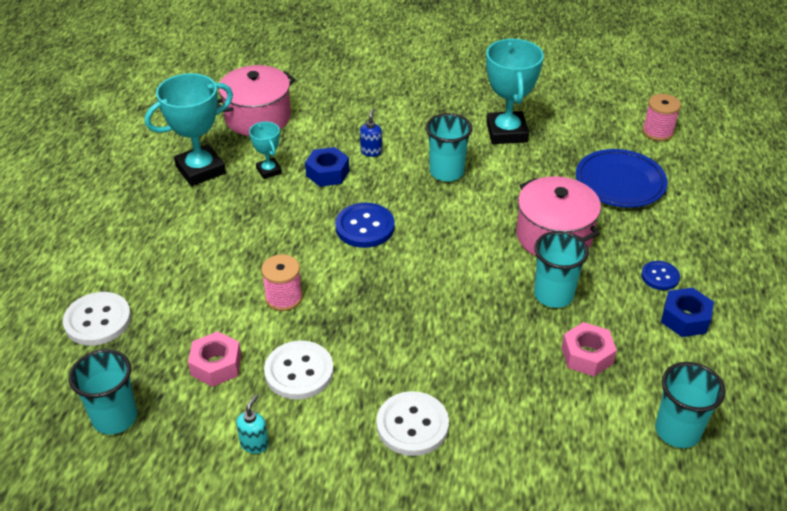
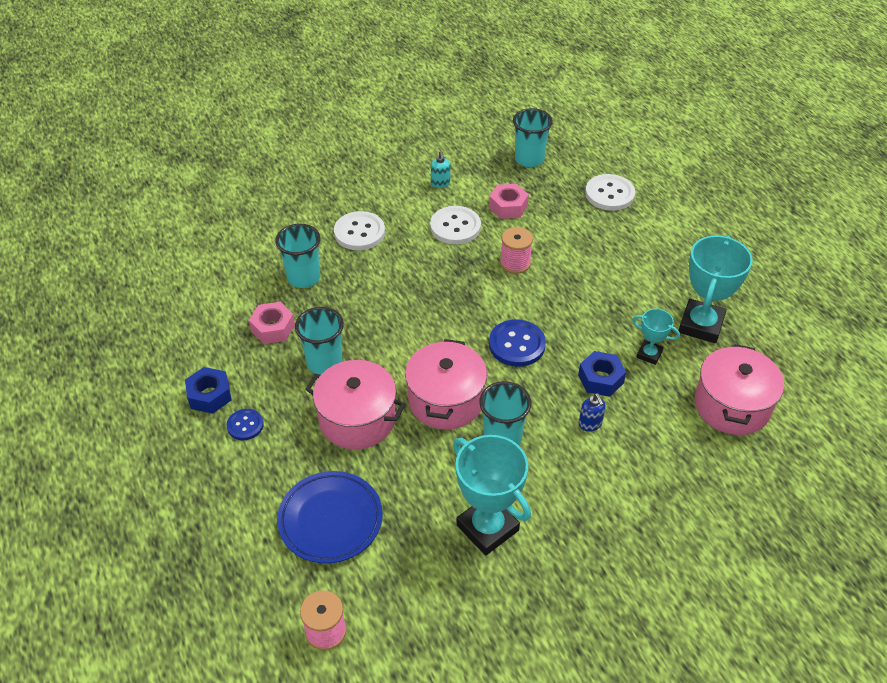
camera: 145 degrees right, 5 degrees up
(467, 215) = (446, 400): none -> pink pot
(677, 431) = (187, 307): turquoise cup -> turquoise cup (303, 278)

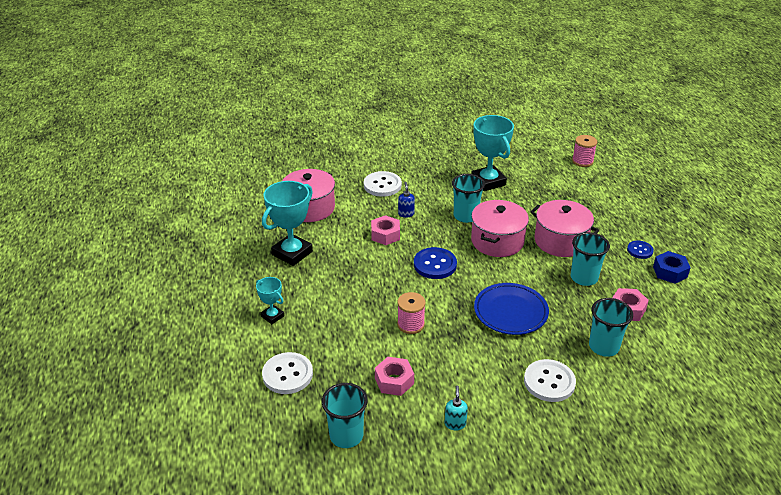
camera: 165 degrees left, 10 degrees down
(330, 520) = (579, 198): blue plate -> blue plate (510, 312)
(455, 227) = (453, 369): white button -> white button (382, 185)
(600, 379) = (385, 235): blue nut -> pink nut
(649, 354) = (342, 242): turquoise trophy -> turquoise trophy (272, 316)

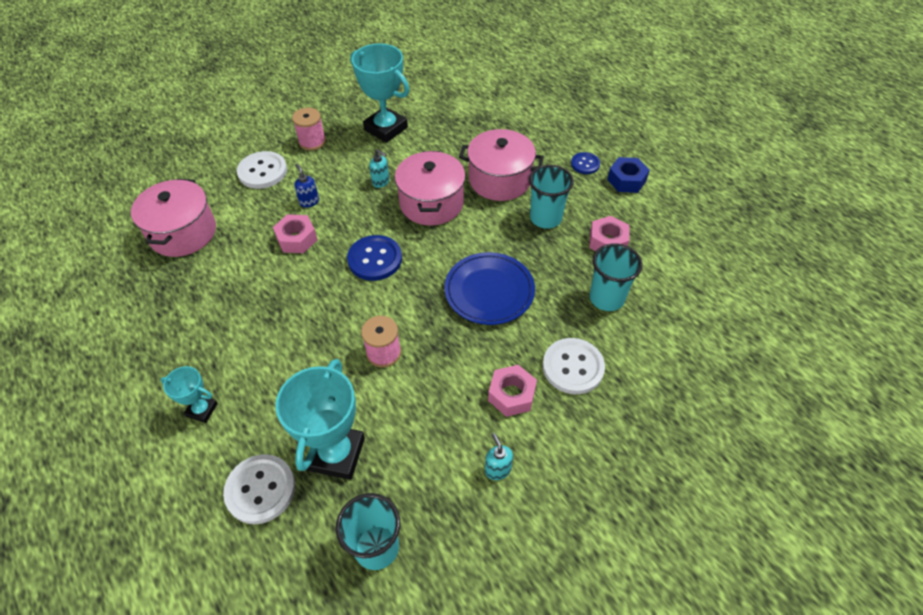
camera: 25 degrees left, 15 degrees up
(292, 253) = (188, 306): turquoise trophy -> turquoise trophy (336, 454)
(394, 381) = (399, 441): pink nut -> pink nut (511, 395)
(465, 216) = (381, 182): turquoise cup -> turquoise soap dispenser
(582, 161) = (475, 72): pink spool -> pink spool (312, 142)

